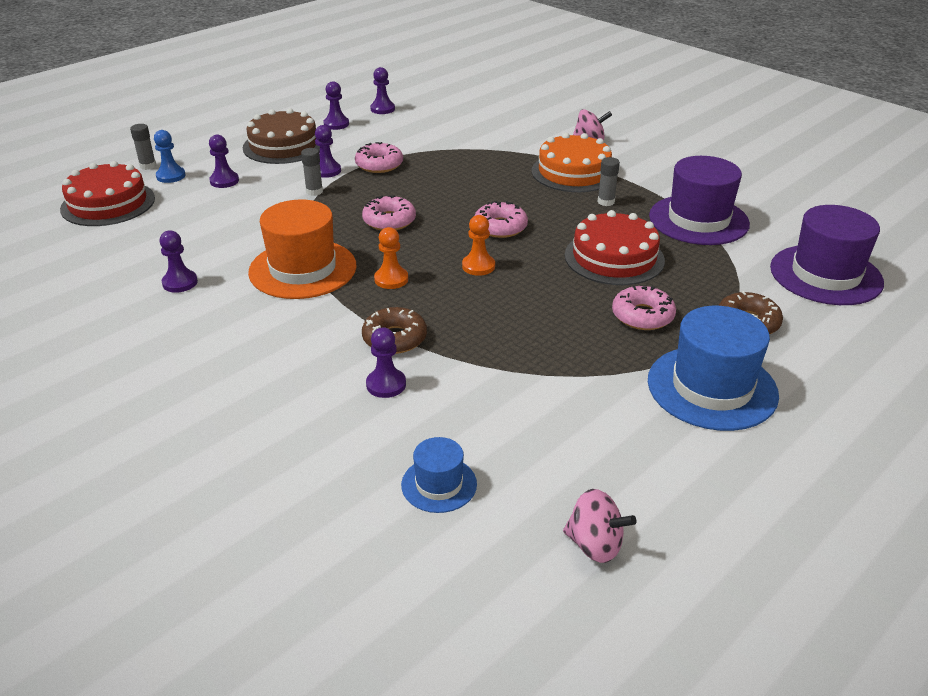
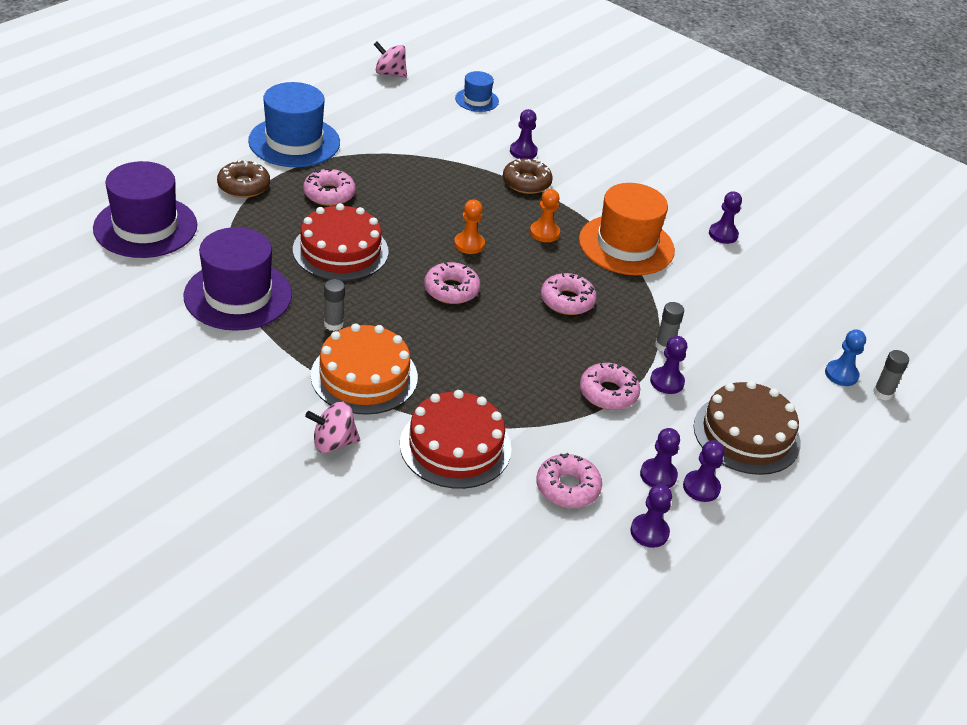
camera: 170 degrees right, 5 degrees up
(108, 203) = (870, 330): red cake -> red cake (455, 446)
(224, 181) = (775, 365): purple pawn -> purple pawn (658, 475)
(429, 124) = (567, 487): none -> pink donut

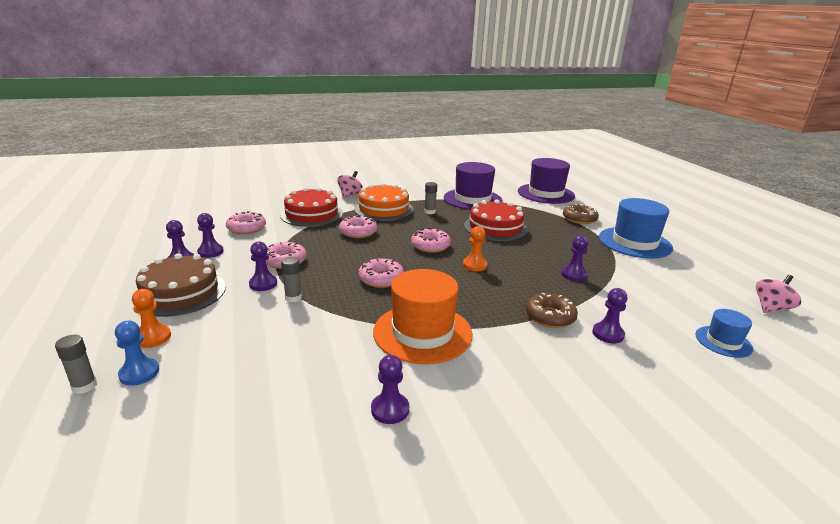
camera: 125 degrees right, 15 degrees down
(329, 194) = (561, 238): pink donut -> pink donut (358, 232)
(544, 233) = (468, 299): orange pawn -> orange pawn (153, 337)
(649, 532) = (188, 236): purple pawn -> purple pawn (573, 275)

